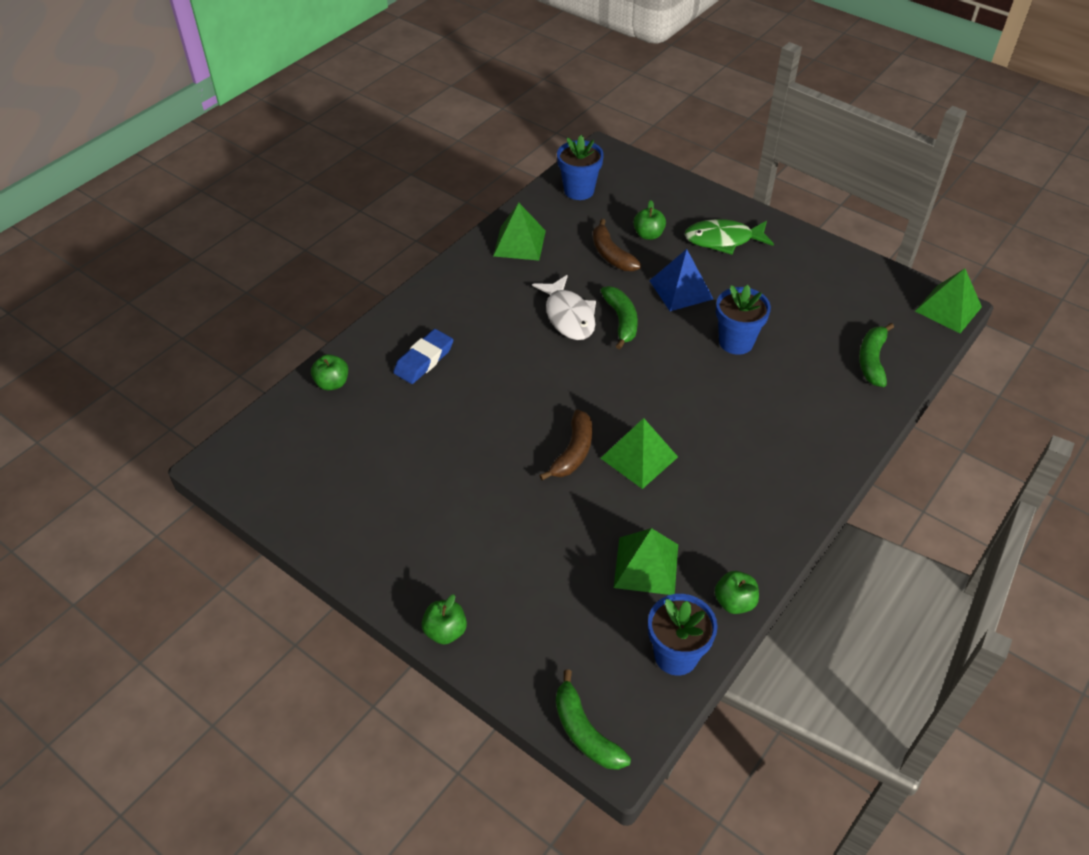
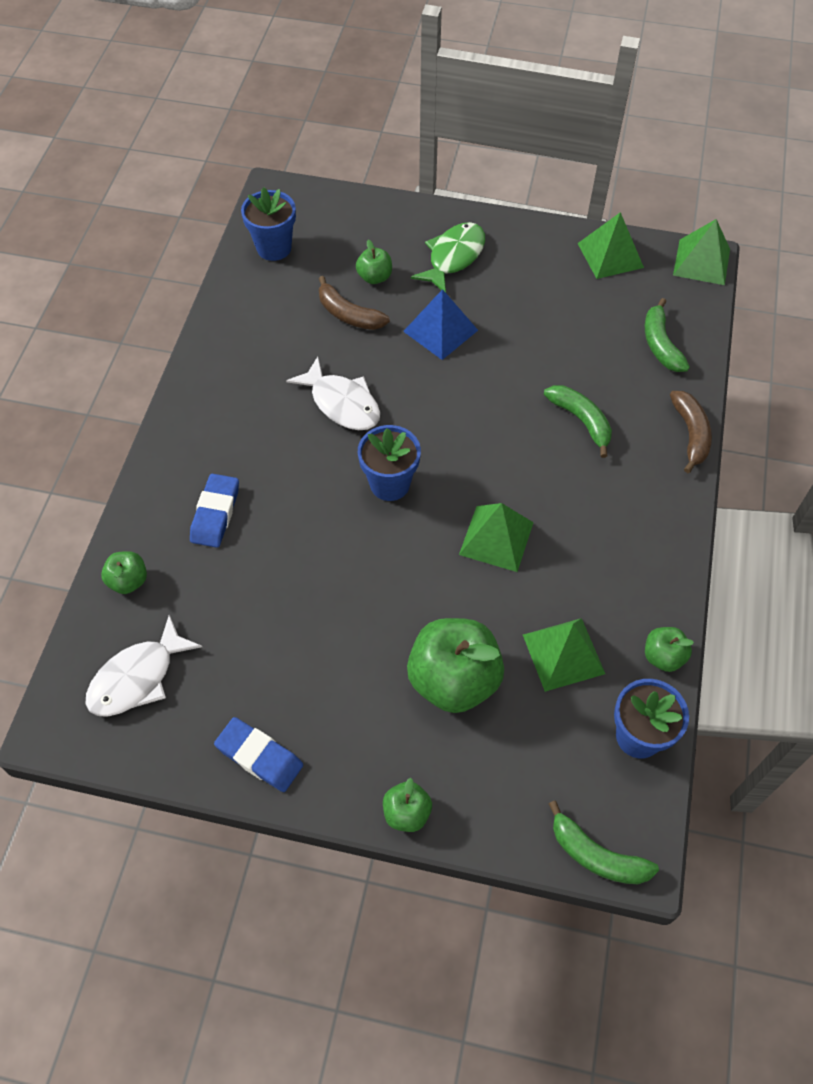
camera: 25 degrees left, 10 degrees up
(299, 452) = (138, 677): none -> white fish
(355, 542) = (259, 756): none -> blue eraser
(519, 243) = (243, 334): green pyramid -> green pyramid (610, 255)
(541, 549) = (453, 680): none -> green apple
(573, 452) = (429, 559): brown banana -> brown banana (690, 434)
(621, 320) = (399, 389): green banana -> green banana (581, 421)
(723, 240) = (453, 257): green fish -> green fish turned 150 degrees clockwise
(736, 342) = (524, 371): blue flower pot -> blue flower pot (390, 484)

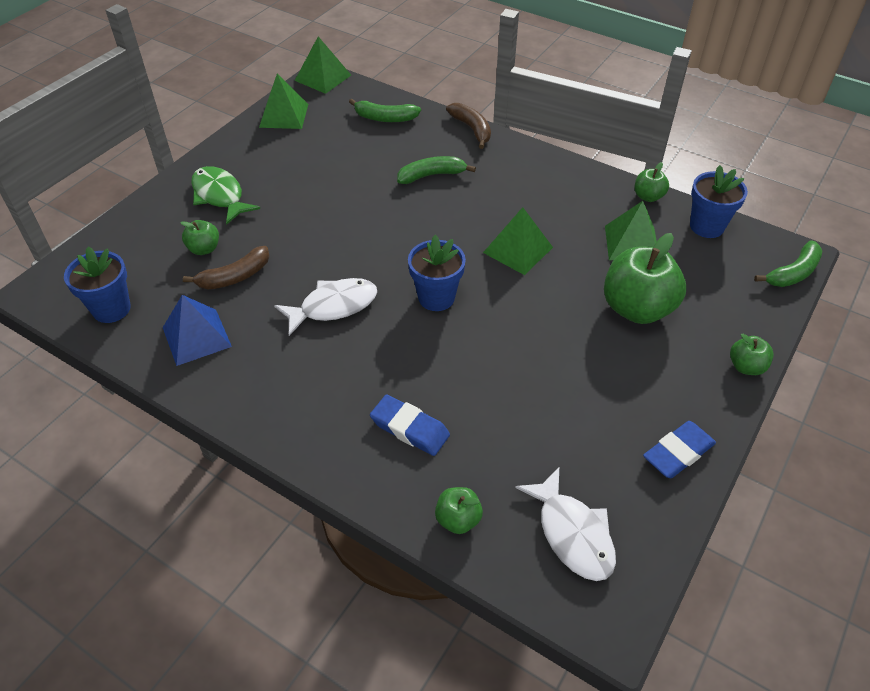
camera: 70 degrees left, 10 degrees down
(440, 330) = (294, 225): blue pyramid -> blue pyramid (196, 337)
(690, 434) = (472, 129): brown banana -> brown banana turned 45 degrees clockwise

